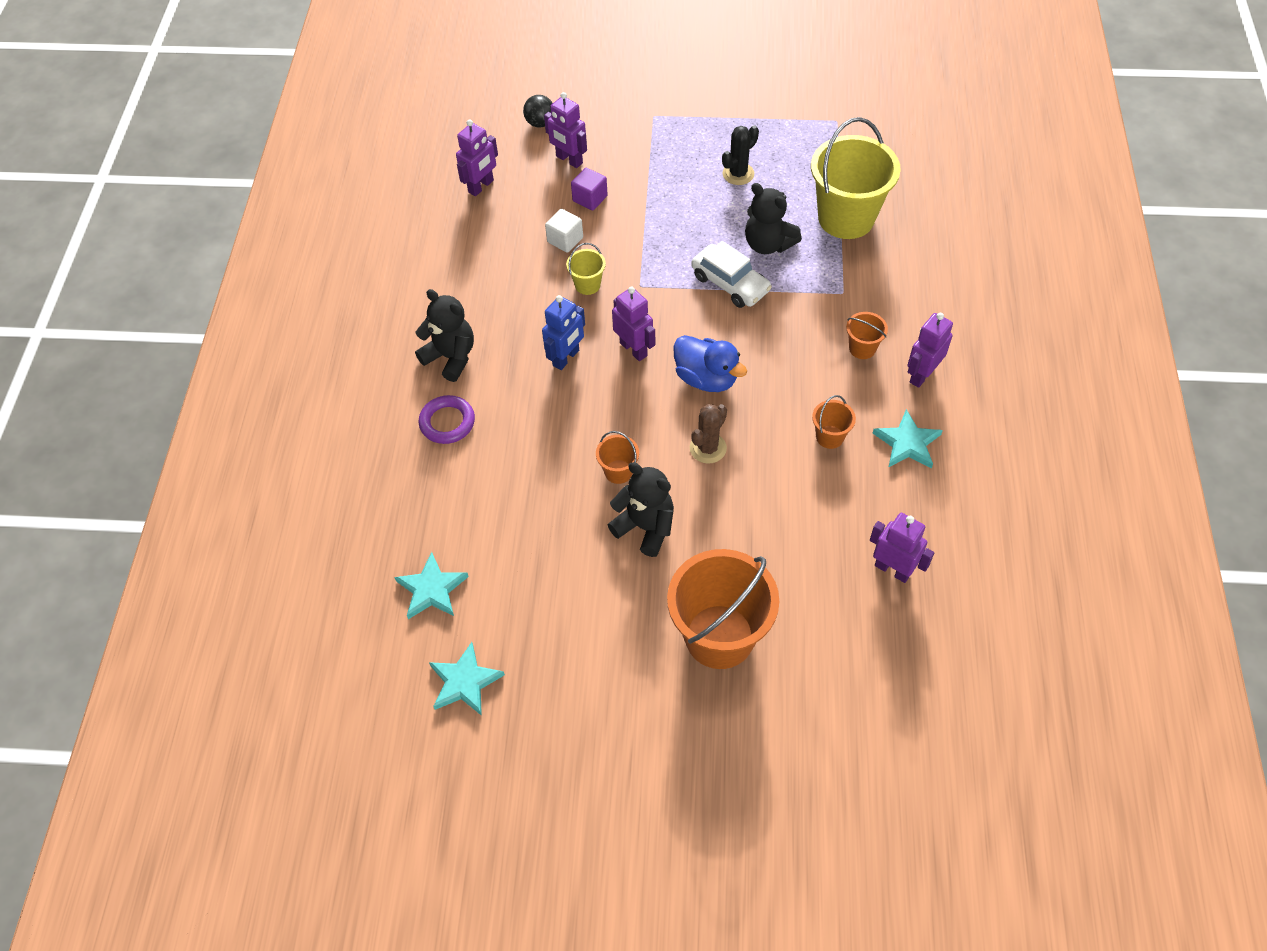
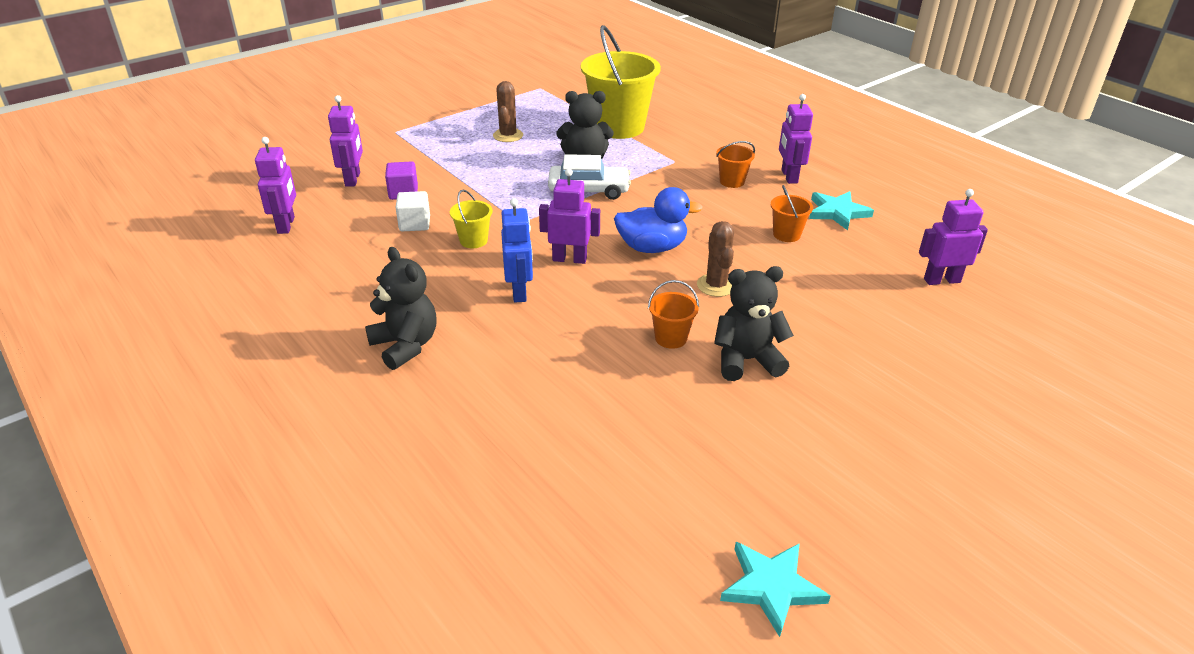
camera: 45 degrees left, 20 degrees down
(432, 589) = (629, 533): turquoise star -> none
(447, 422) = (465, 393): purple ring -> none
(451, 357) = (405, 346): black teddy bear -> black teddy bear turned 60 degrees clockwise
(540, 123) = (296, 169): black ball -> none
(569, 160) = (353, 179): purple robot -> purple robot turned 90 degrees counterclockwise
(719, 636) = (909, 393): orange bucket -> none
(738, 174) = (508, 135): black cactus -> brown cactus

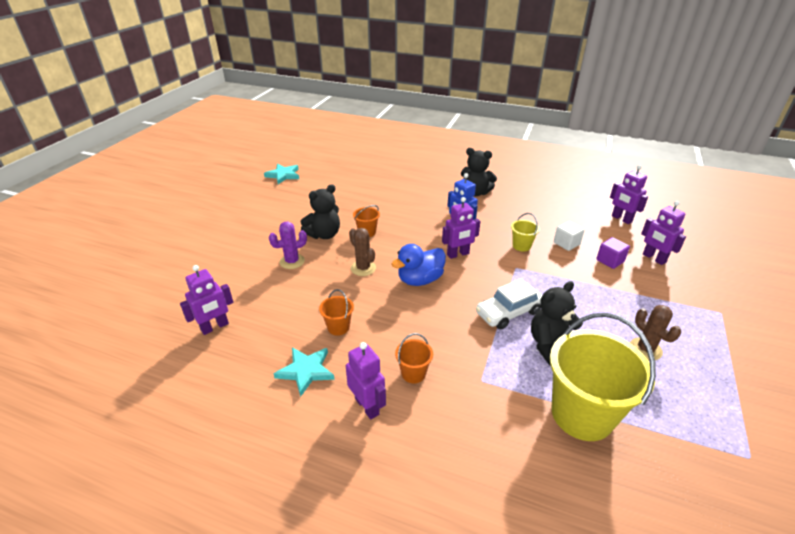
camera: 150 degrees right, 0 degrees up
(819, 331) = (292, 261): none -> purple cactus

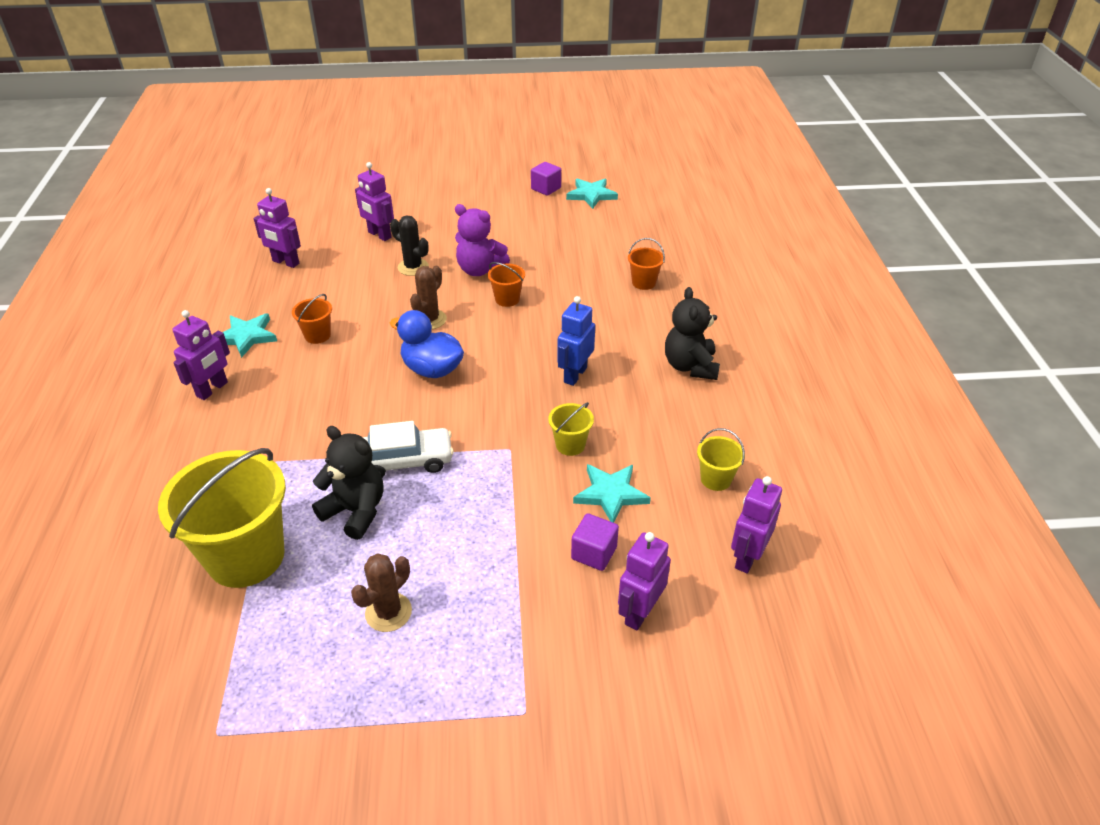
camera: 65 degrees right, 5 degrees up
(256, 187) = (546, 188): none -> purple cube
(292, 261) = (413, 267): purple cactus -> black cactus
(324, 234) = (480, 270): black teddy bear -> purple teddy bear
(413, 373) = (267, 408): orange bucket -> orange bucket (643, 282)
(458, 254) = (507, 388): purple robot -> purple robot (379, 235)
(508, 312) = (405, 460): white car -> white car turned 135 degrees clockwise
(565, 211) = (716, 479): none -> yellow bucket
(566, 243) = (611, 494): white cube -> turquoise star

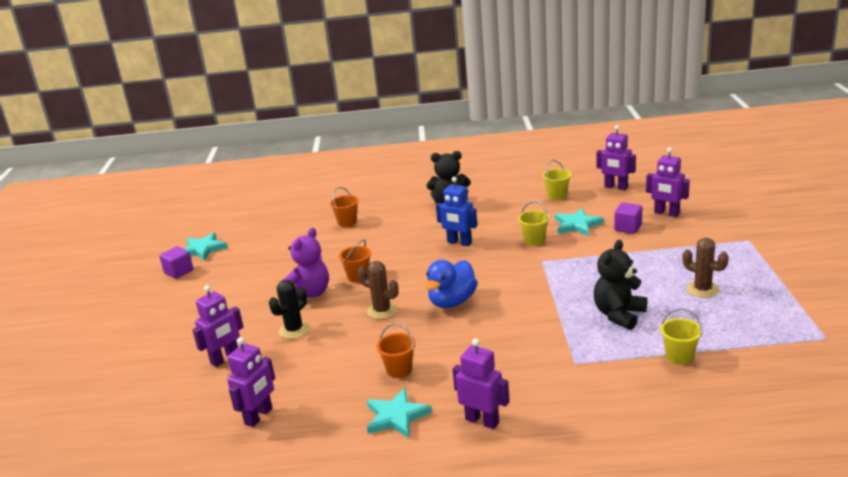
camera: 85 degrees left, 15 degrees down
(246, 556) = (679, 356): yellow bucket -> yellow bucket, size x0.44
(405, 460) = (561, 301): white car -> none

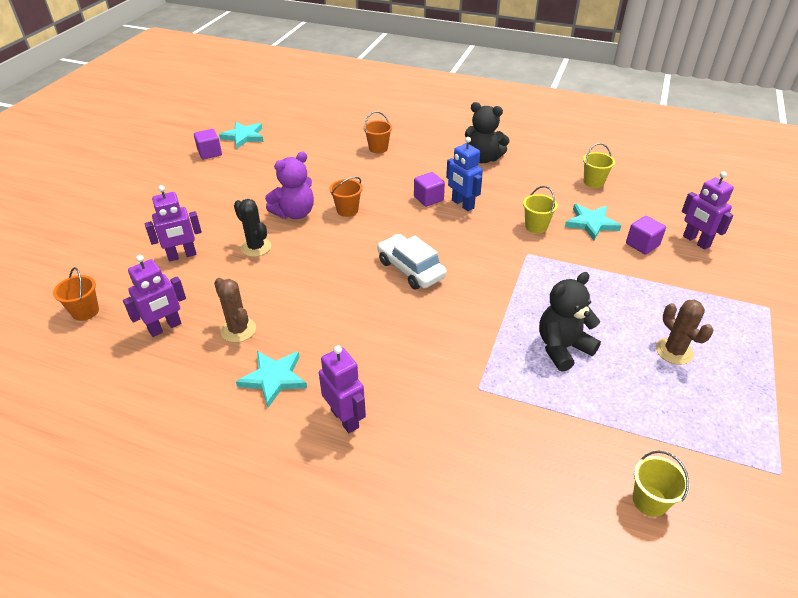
camera: 20 degrees right, 15 degrees up
(294, 330) = (256, 247): black cactus -> black cactus turned 75 degrees clockwise
(382, 311) = (342, 255): brown cactus -> brown cactus (238, 330)
(399, 370) = (312, 327): orange bucket -> orange bucket (85, 311)
(425, 247) = (428, 199): none -> purple cube
(452, 302) = (410, 269): blue duck -> white car
(616, 187) = (661, 192): purple robot -> none
(679, 356) = (593, 426): yellow bucket -> yellow bucket (649, 501)

